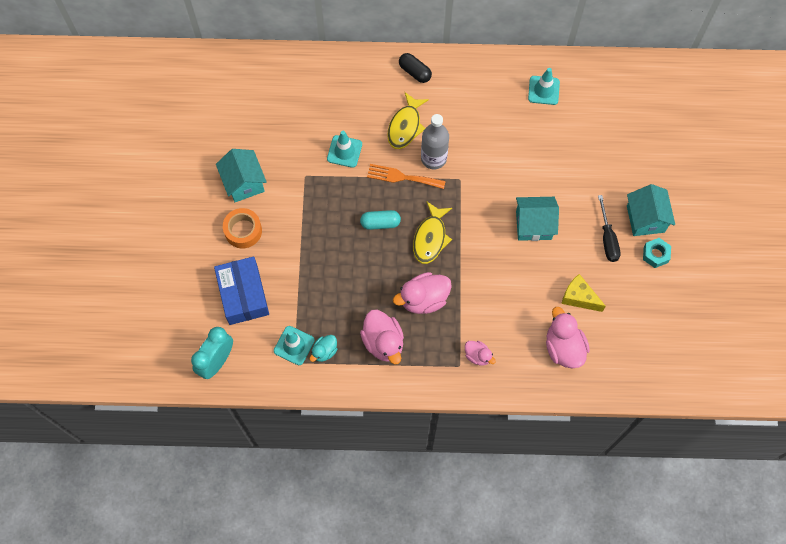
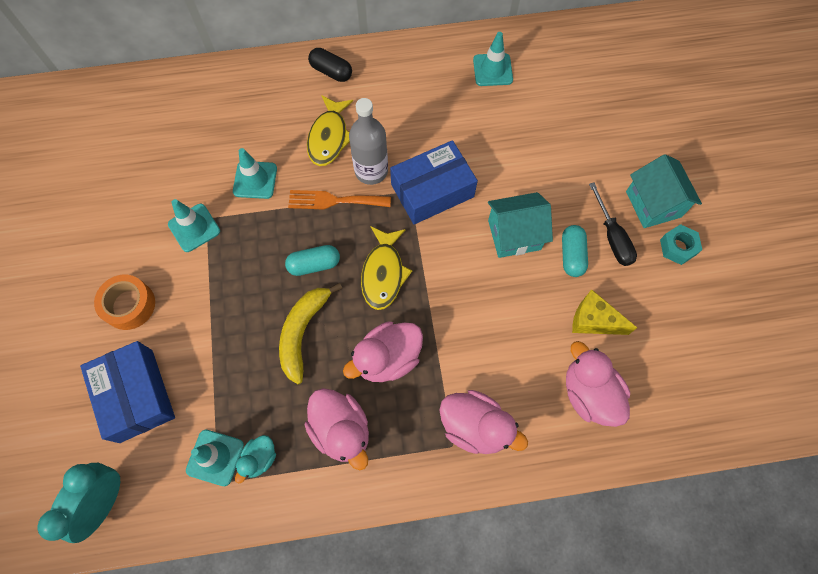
camera: 10 degrees left, 0 degrees up
(244, 183) = (126, 241): turquoise house -> none
(295, 181) = (194, 228): none -> turquoise traffic cone
(365, 271) = (303, 332): none -> yellow banana
(477, 356) = (475, 426): pink duck -> pink duck, size x1.78
(478, 181) = (432, 190): none -> blue box
(573, 247) = (571, 255): none -> turquoise capsule

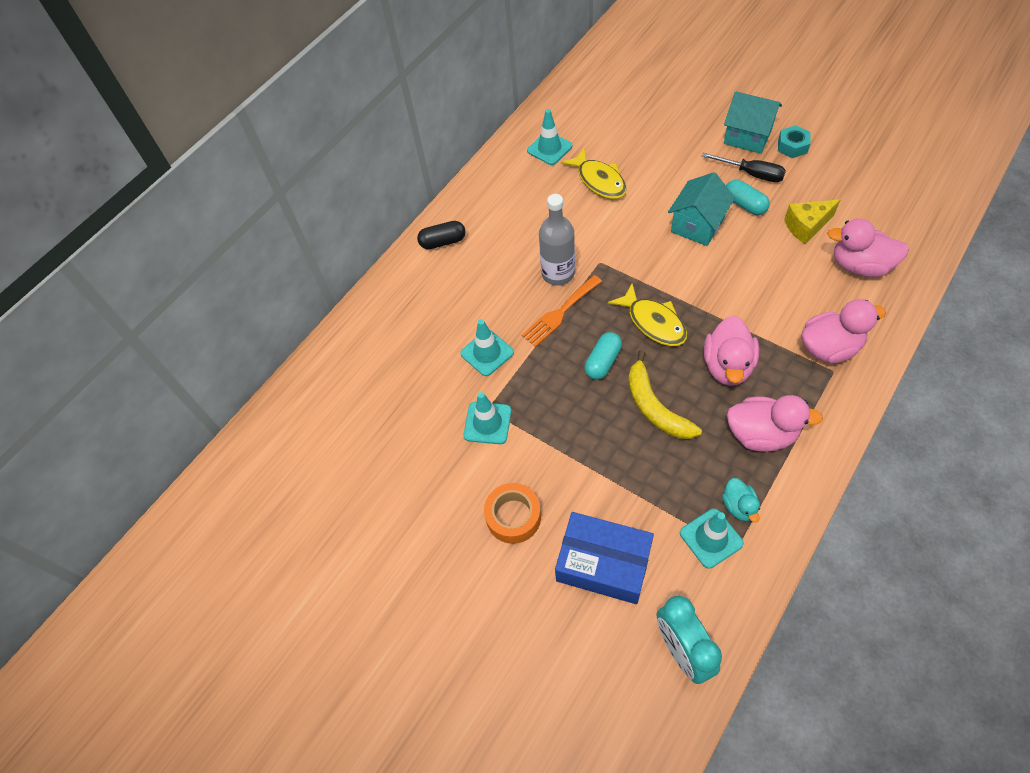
camera: 40 degrees left, 10 degrees down
(329, 137) = (500, 280): yellow fish -> yellow fish (599, 181)
(432, 190) = (613, 248): blue box -> none

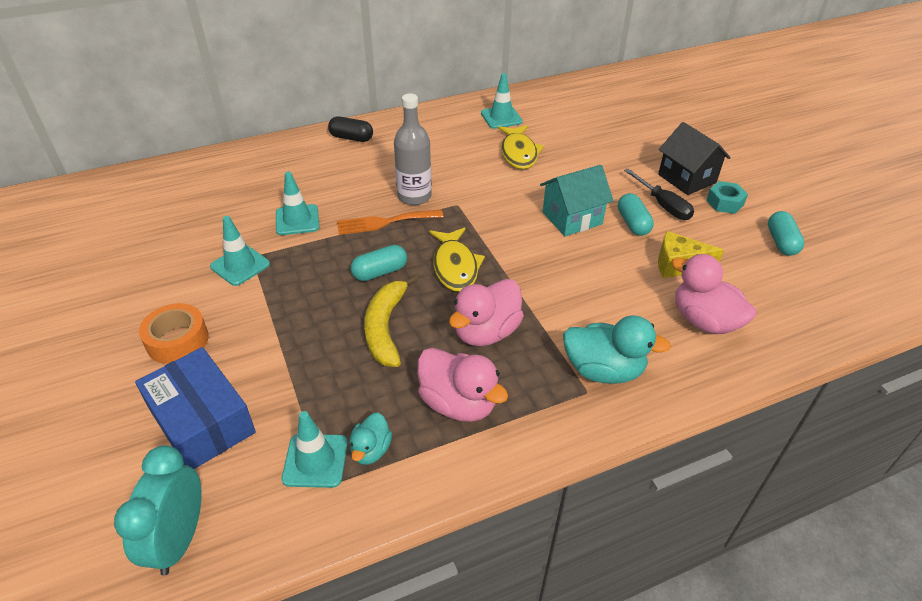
camera: 25 degrees right, 15 degrees down
(747, 136) = (686, 178): turquoise house -> black house
(829, 347) = (603, 370): pink duck -> turquoise duck
(857, 163) = (781, 242): none -> turquoise capsule

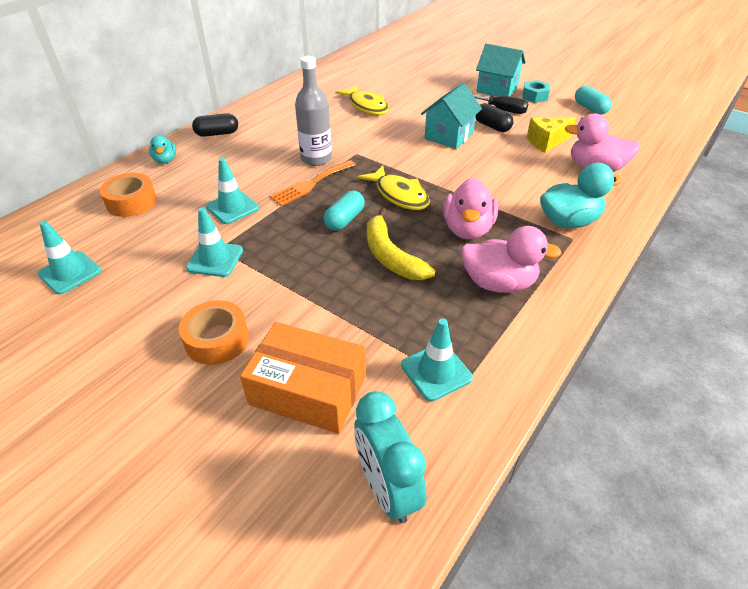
camera: 30 degrees left, 0 degrees up
(202, 420) = (308, 390): blue box -> orange box
(226, 183) = (131, 202): none -> orange tape
(371, 450) = (470, 343): turquoise duck -> turquoise duck (165, 160)
(501, 117) = (328, 86): turquoise traffic cone -> turquoise traffic cone (70, 273)
(633, 223) = (492, 126): turquoise capsule -> black capsule
(686, 178) = (497, 89): black house -> turquoise house

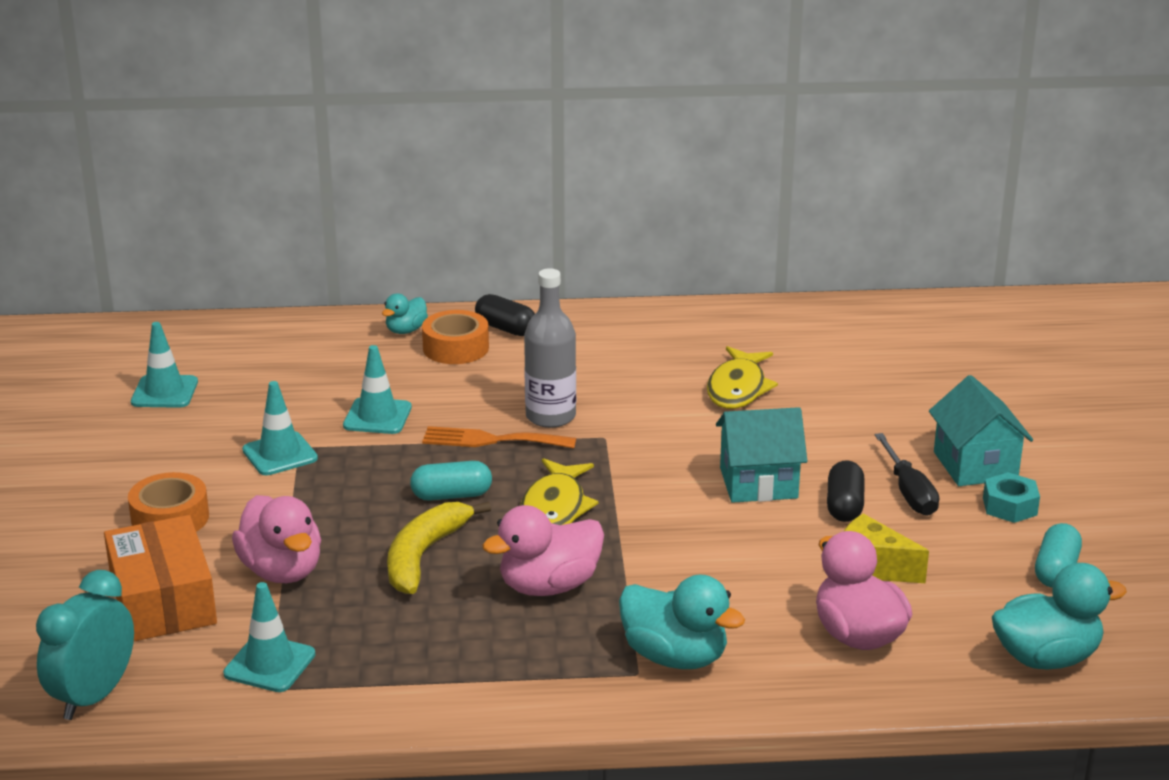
camera: 50 degrees right, 15 degrees down
(131, 202) = (307, 357): orange tape -> orange tape (456, 348)
(498, 283) = (467, 649): pink duck -> pink duck (282, 571)
(650, 137) = (1046, 658): none -> turquoise duck

